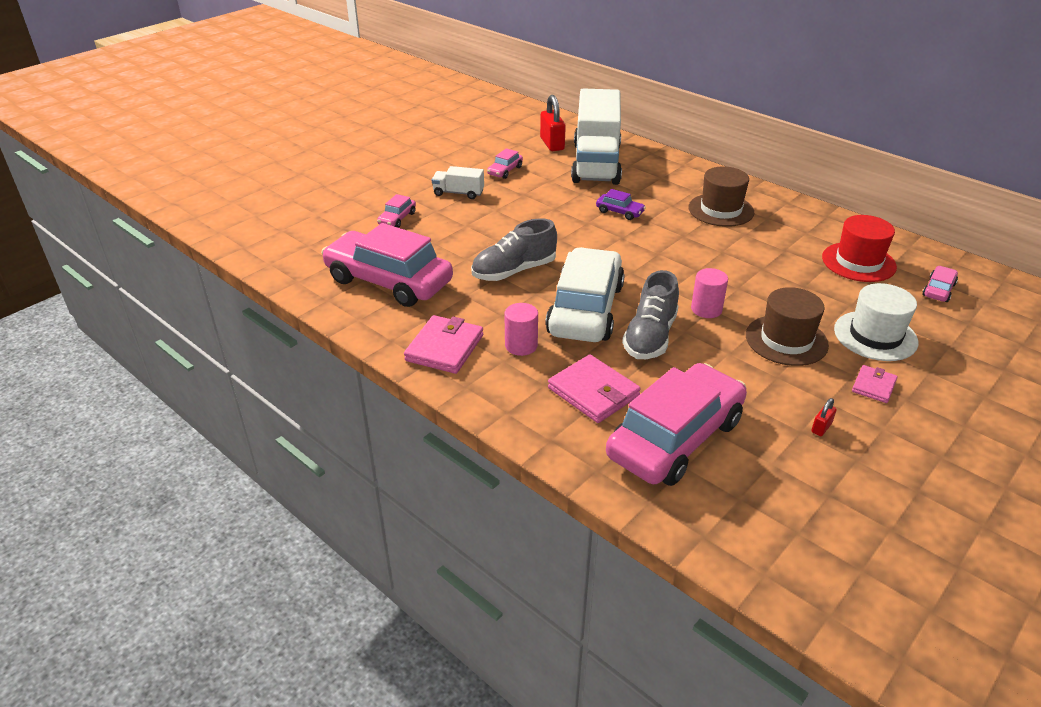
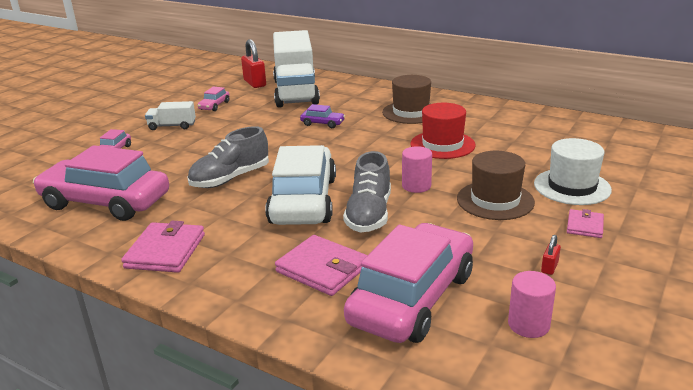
camera: 10 degrees left, 10 degrees down
(521, 345) = (244, 238): pink cylinder -> pink cylinder (528, 325)
(858, 262) = (538, 135): red hat -> red hat (442, 145)
(938, 290) = (612, 146): pink car -> none

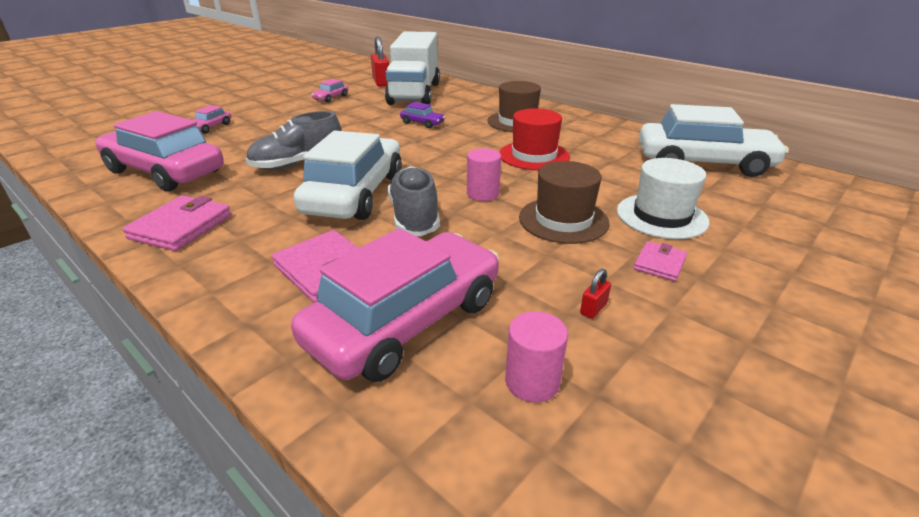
camera: 10 degrees right, 5 degrees up
(172, 126) = (279, 111): white truck -> none
(369, 214) = (414, 217): grey shoe -> grey shoe turned 150 degrees clockwise
(588, 135) = (703, 163): none -> white car

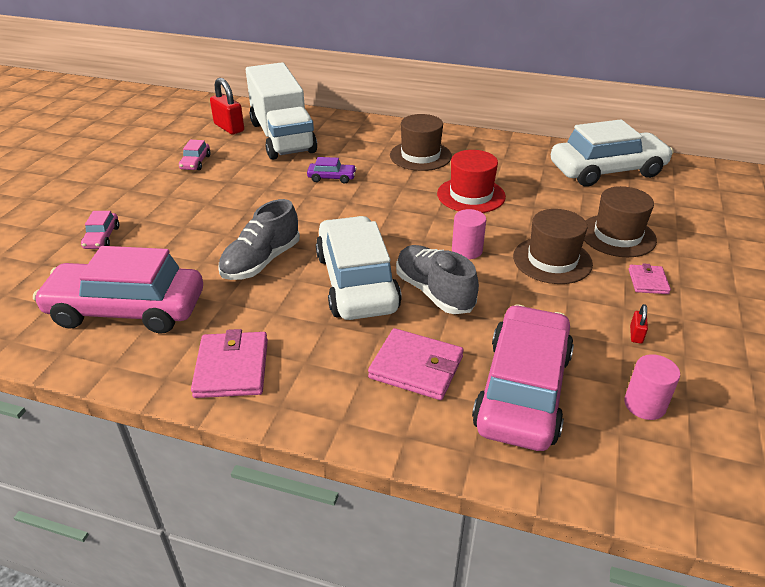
camera: 25 degrees left, 5 degrees up
(661, 216) = (617, 236): white hat -> brown hat

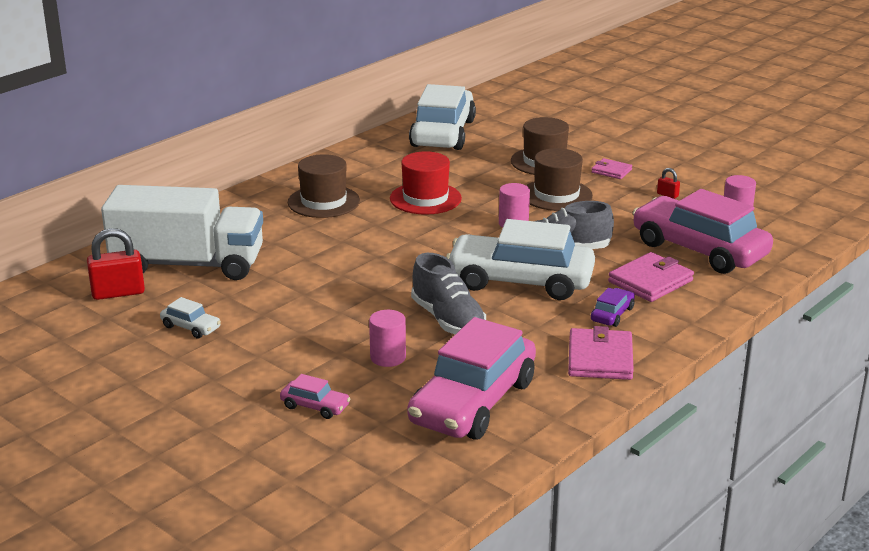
camera: 65 degrees left, 10 degrees down
(186, 249) = (388, 357): none -> pink cylinder
(195, 162) = (191, 327): pink car -> white car
(232, 368) = (600, 358): pink wallet -> pink wallet turned 75 degrees clockwise
(332, 178) = (319, 255): purple car -> purple car (612, 314)

